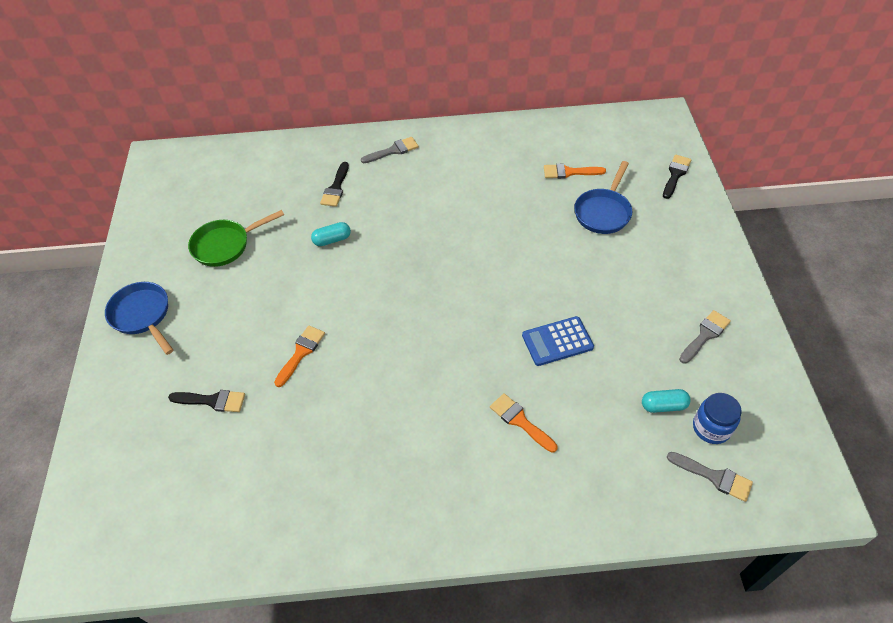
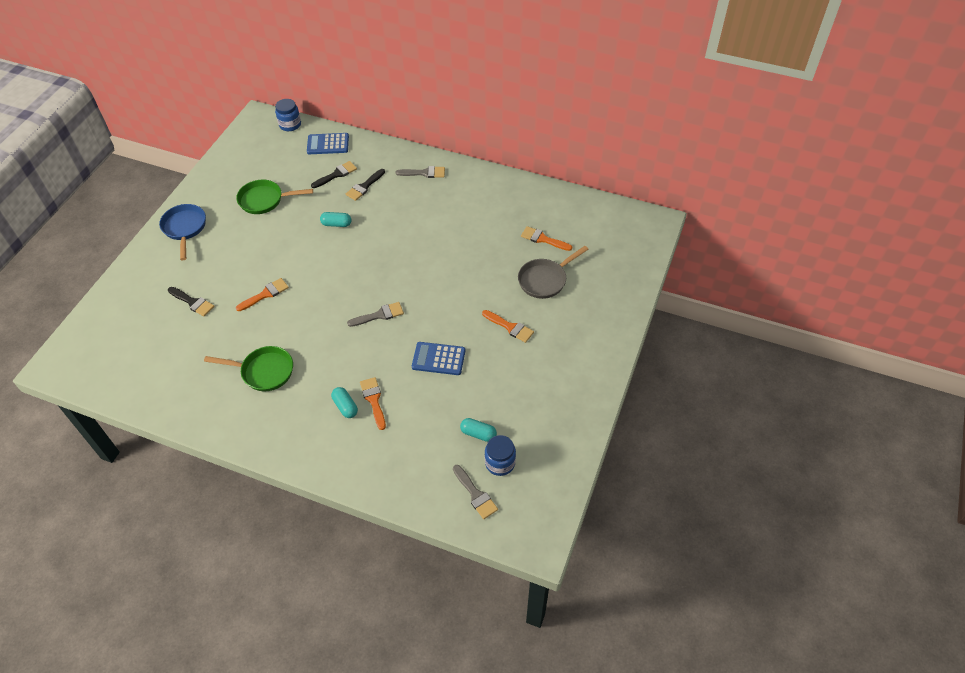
camera: 25 degrees right, 0 degrees up
(200, 152) = (290, 125): none -> blue jar
(260, 158) = (328, 144): none -> blue calculator
(363, 446) = (264, 371): none -> green pan
(493, 444) = (345, 406): none -> turquoise capsule
(603, 212) = (545, 280): blue pan -> grey pan
(606, 275) = (510, 327): none -> orange brush
(675, 174) = (625, 273): black brush -> black brush (336, 174)
(705, 335) = (548, 400): grey brush -> grey brush (379, 315)

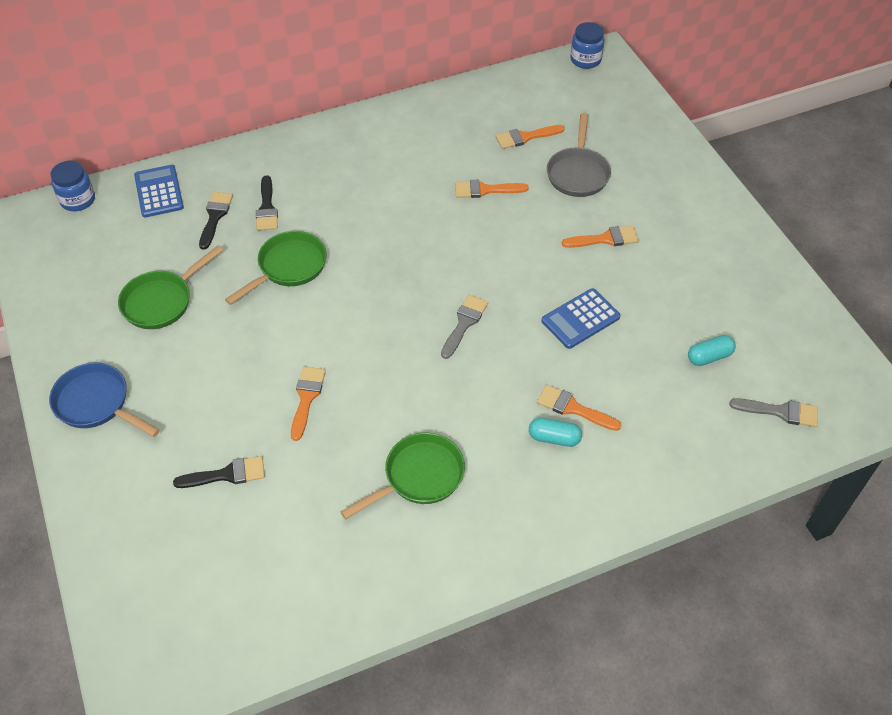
camera: 45 degrees left, 0 degrees up
(328, 144) = (159, 192): blue calculator -> blue calculator turned 120 degrees clockwise
(336, 224) = (288, 267): turquoise capsule -> green pan
(424, 173) = (317, 152): grey brush -> none
(482, 253) = (485, 190): none -> orange brush
(500, 463) = (762, 366): blue jar -> blue jar (585, 60)

